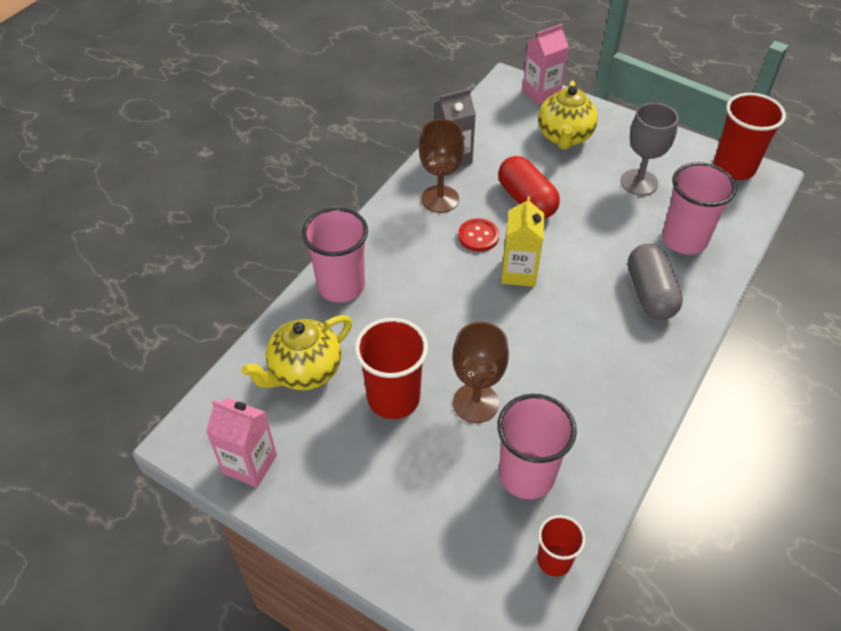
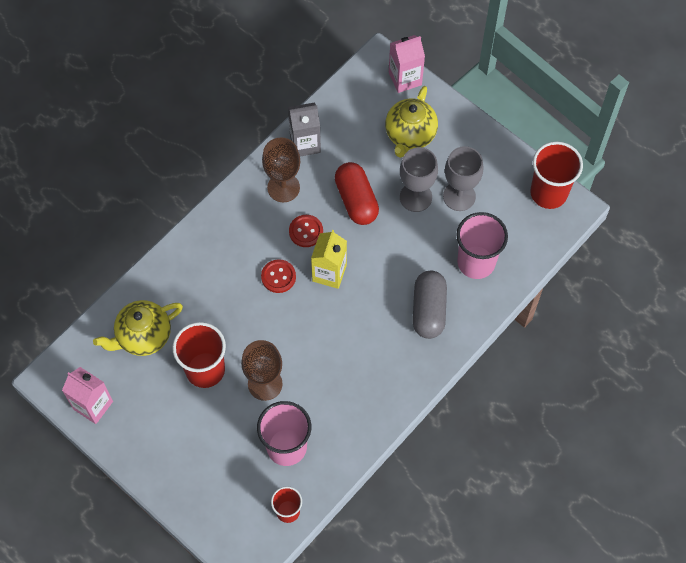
camera: 10 degrees right, 15 degrees up
(341, 286) = (184, 263): pink cup -> none
(459, 284) = (278, 277): none -> red button
(591, 189) = (415, 197): none -> grey goblet

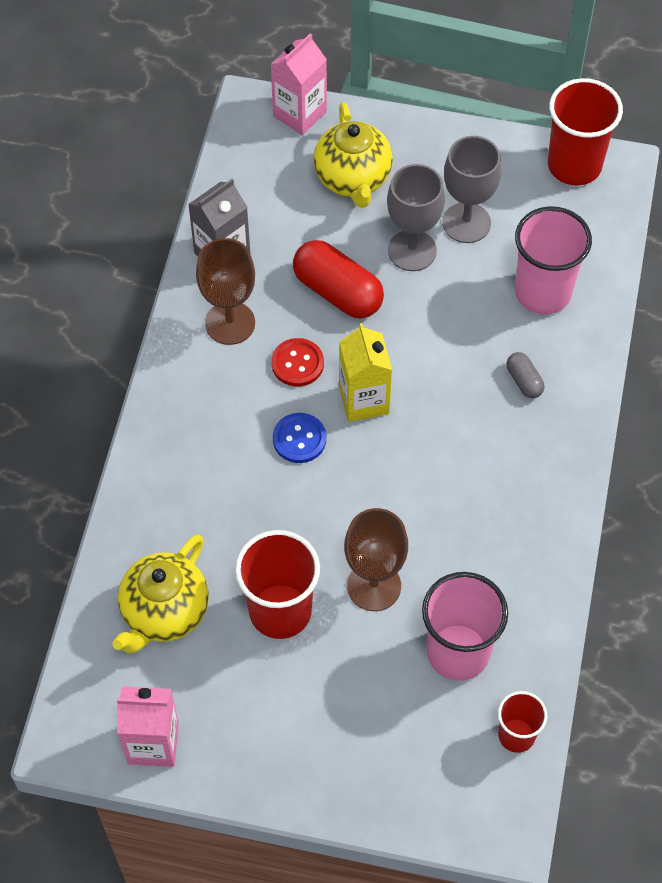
camera: 30 degrees left, 5 degrees down
(278, 277) = (299, 439): red button -> blue button
(429, 310) = (524, 381): grey capsule -> grey capsule, size x0.49

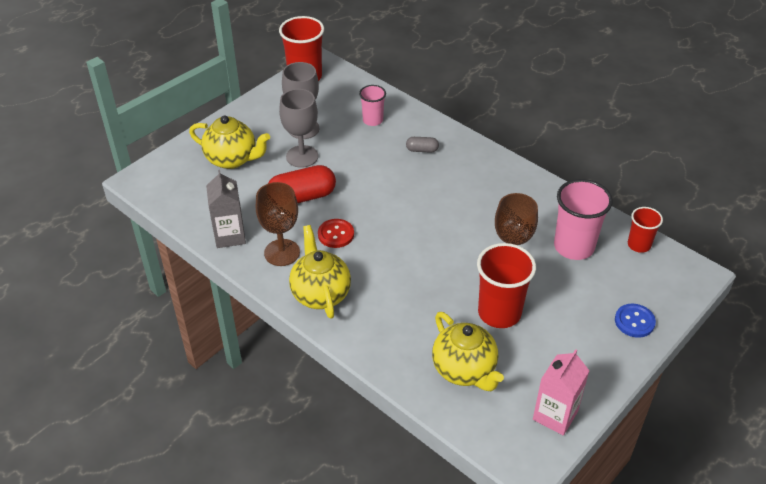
camera: 60 degrees left, 15 degrees down
(190, 399) = (320, 294): none -> yellow teapot
(299, 114) = (165, 162): pink carton -> none
(299, 439) = (388, 255): blue button -> blue button (634, 321)
(364, 400) = (383, 216): yellow carton -> none
(543, 292) = (373, 120): pink cup -> pink cup, size x0.58

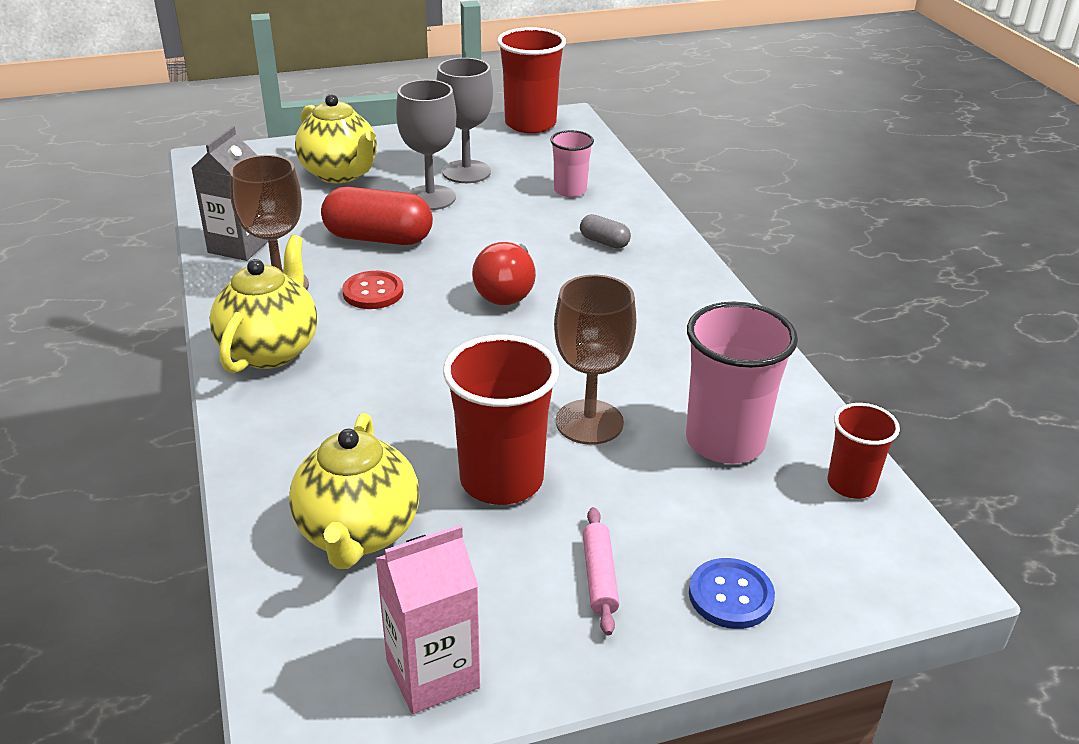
camera: 30 degrees right, 10 degrees down
(403, 204) = (506, 292): none -> red light bulb
(579, 339) = (599, 577): none -> pink rolling pin

